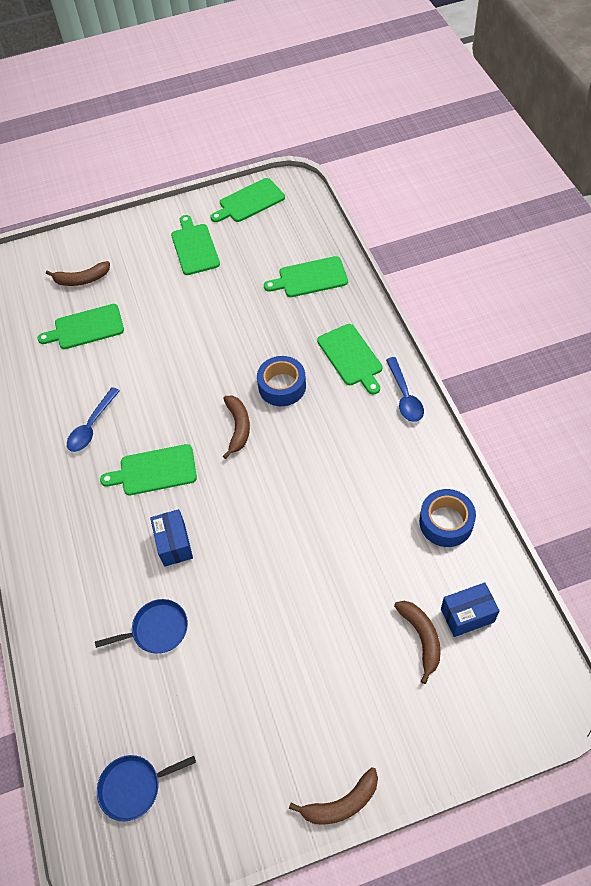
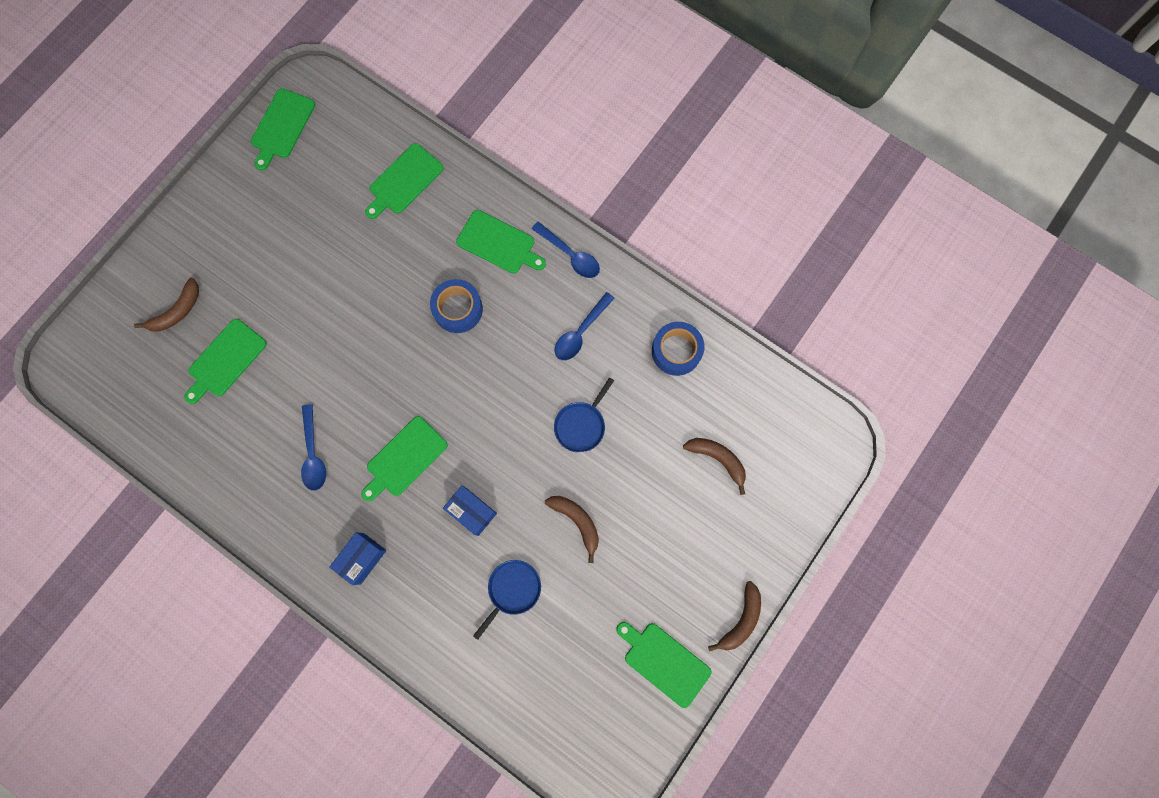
camera: 40 degrees left, 20 degrees up
(134, 787) = (586, 716): blue pan -> blue pan (581, 425)
(194, 247) = (265, 210): green cutting board -> green cutting board (664, 662)
(238, 427) = (448, 373): brown banana -> brown banana (577, 521)
(370, 459) = (581, 332): none -> blue spoon
(467, 615) = (739, 418): blue box -> blue box (362, 558)

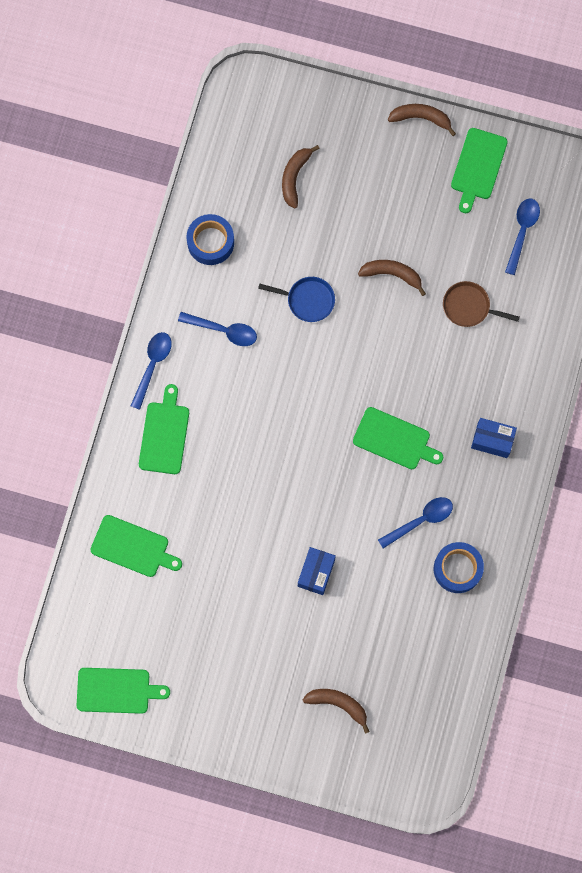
camera: 110 degrees left, 0 degrees up
(225, 360) = (367, 637): green cutting board -> none
(458, 309) = (241, 447): blue tape -> blue tape (457, 569)
(472, 511) = (417, 364): blue box -> blue box (316, 573)
(512, 590) = (469, 307): blue pan -> brown pan
(573, 682) = (522, 232): none -> blue spoon
(577, 521) = (392, 274): brown banana -> brown banana turned 75 degrees clockwise

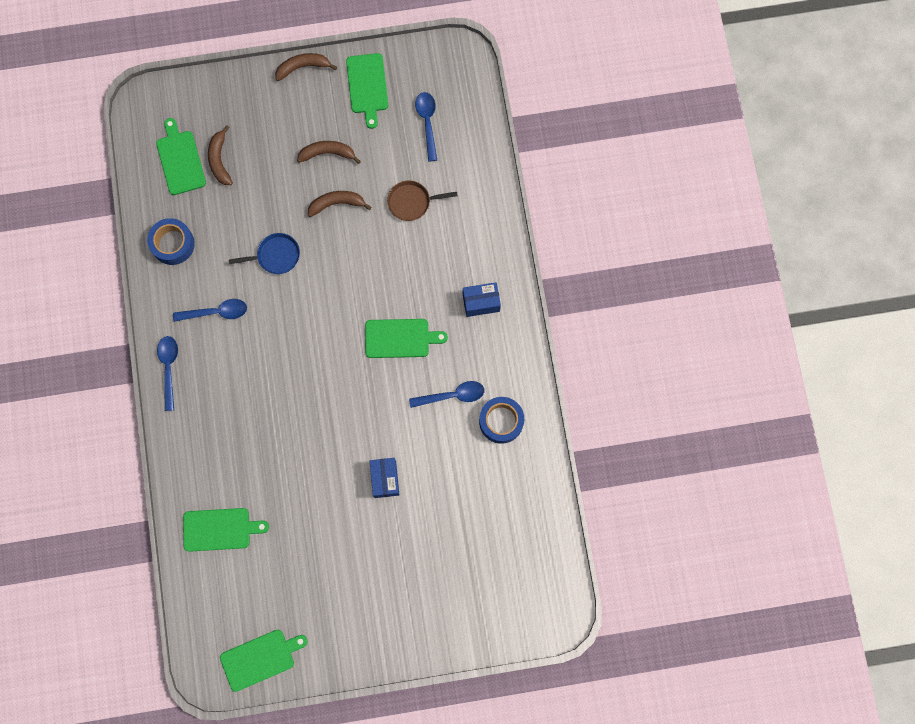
camera: 25 degrees left, 0 degrees up
(164, 434) = (204, 421): green cutting board -> green cutting board (180, 160)
(338, 704) = (454, 581): brown banana -> brown banana (327, 153)
(420, 520) = (452, 395): blue spoon -> blue spoon turned 45 degrees clockwise

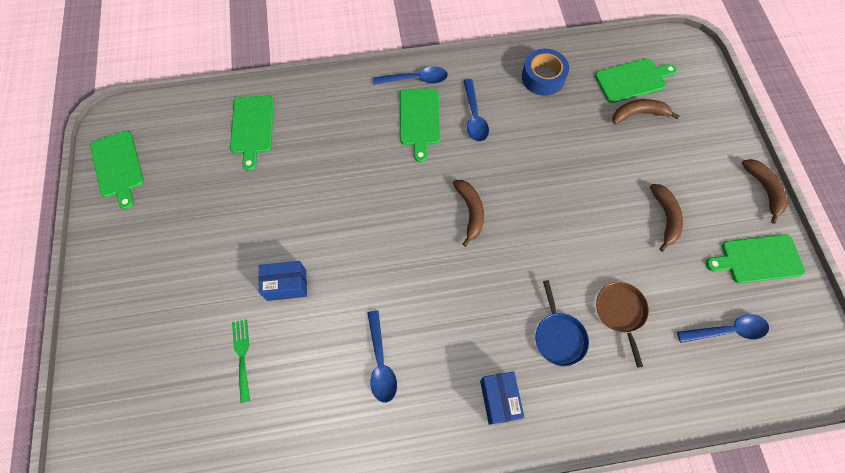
camera: 90 degrees right, 10 degrees down
(276, 256) = (539, 169): blue pan -> blue pan (558, 336)
(337, 204) = (606, 228): brown banana -> brown banana (470, 212)
(400, 338) = (451, 300): green cutting board -> green cutting board (420, 120)
(446, 511) = (242, 356): none -> green fork
(501, 421) = (345, 425): blue tape -> none

